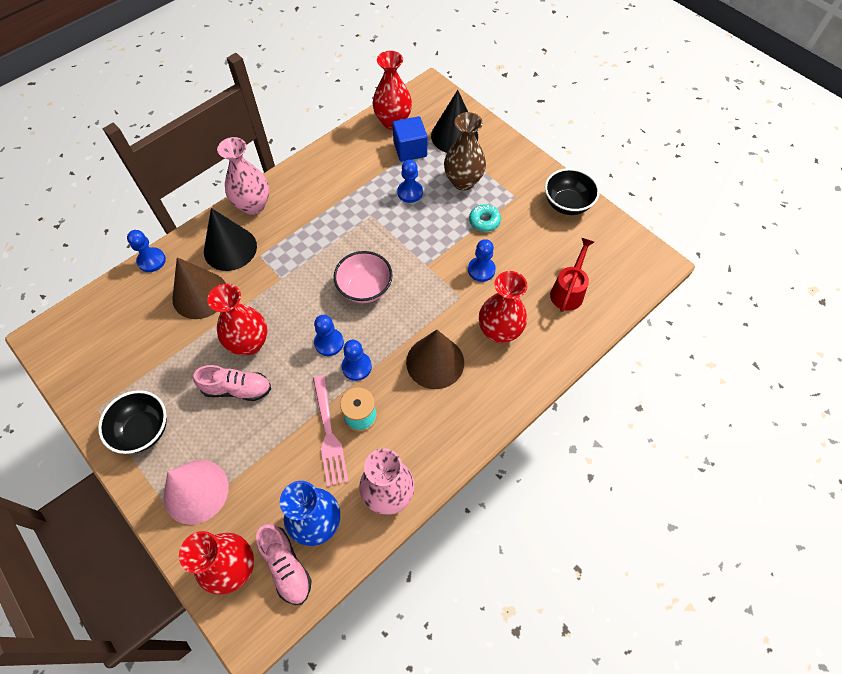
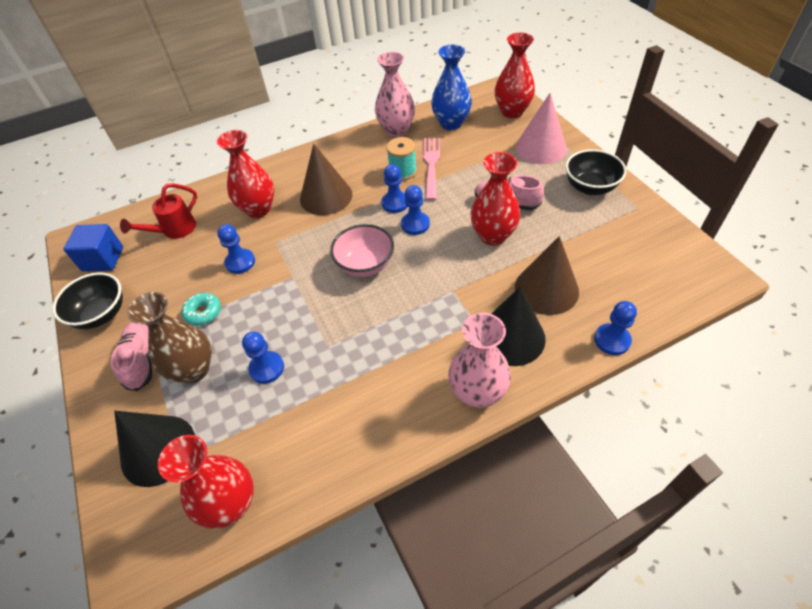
camera: 160 degrees left, 10 degrees down
(286, 566) = (475, 108): pink shoe -> pink shoe (141, 360)
(410, 149) = (232, 439): blue cube -> blue cube (103, 259)

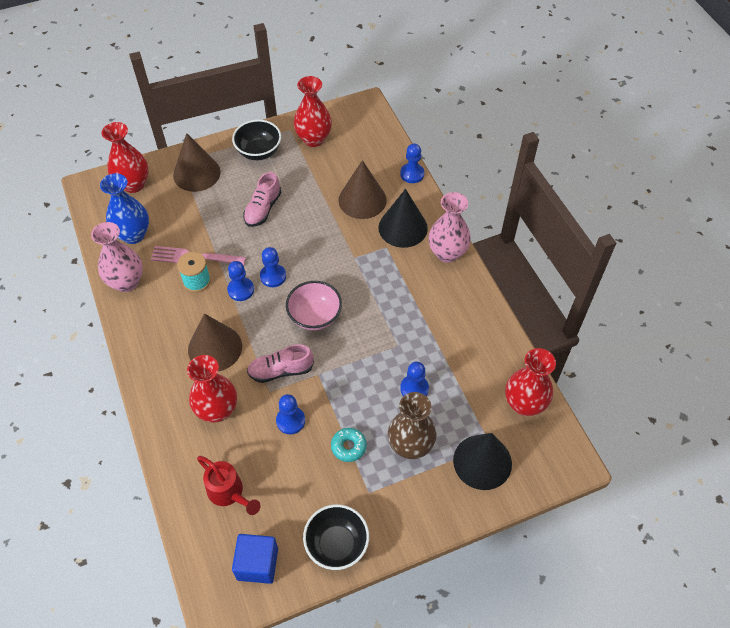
camera: 90 degrees left, 5 degrees up
(141, 360) = (396, 493): pink shoe -> pink shoe (281, 370)
(493, 235) = (299, 223): red vase -> red vase (313, 139)
(540, 148) = (196, 173): pink cone -> brown cone

